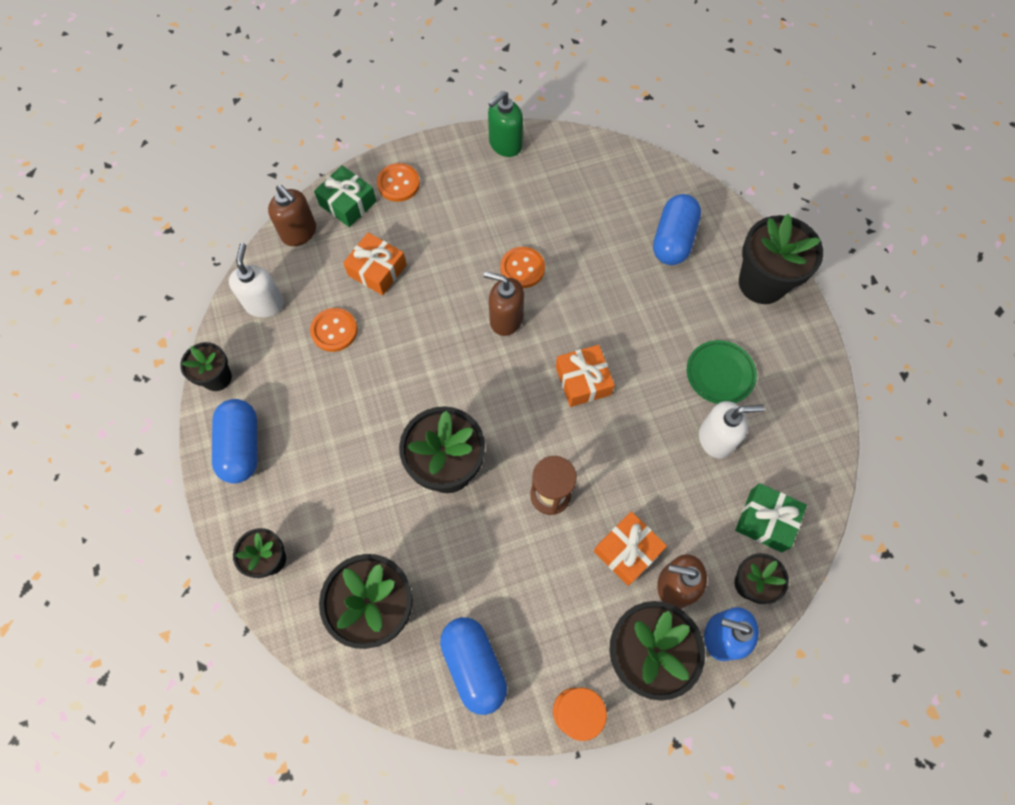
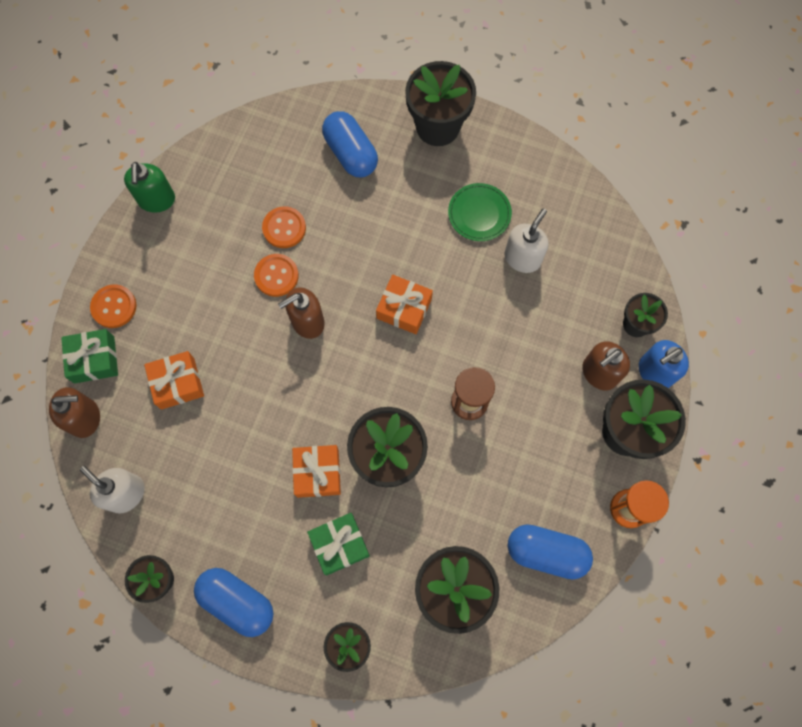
camera: 50 degrees left, 5 degrees up
(334, 330) = (201, 456): orange button -> orange button (284, 228)
(627, 551) = (551, 383): orange gift -> orange gift (318, 473)
(766, 520) = (604, 277): green gift -> green gift (339, 545)

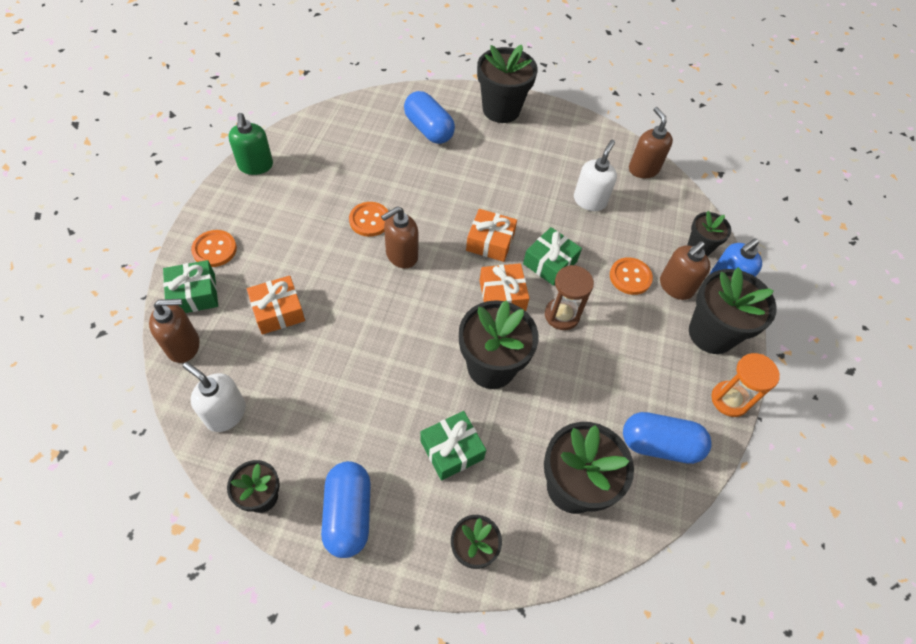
camera: 10 degrees left, 15 degrees down
(237, 602) = (348, 514): blue capsule -> blue capsule turned 60 degrees clockwise
(284, 228) = (374, 184): orange button -> orange button (630, 277)
(318, 473) = (423, 384): orange gift -> orange gift (502, 295)
(466, 337) = (550, 263): none -> green gift
(479, 214) = (546, 169): green plate -> none
(592, 216) = (643, 169): none -> brown soap dispenser

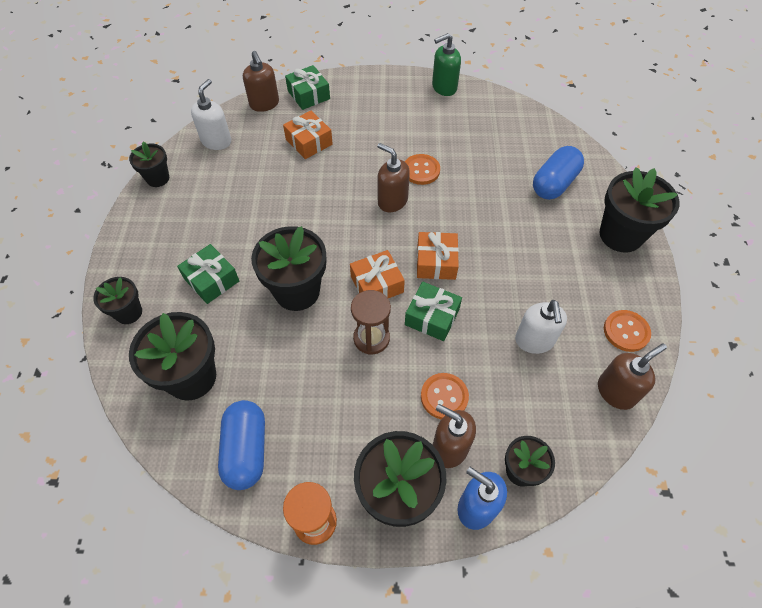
camera: 80 degrees right, 0 degrees up
(214, 249) = (352, 92): orange button -> orange button (626, 331)
(348, 514) = (150, 228): blue capsule -> none
(589, 200) = (534, 341): white soap dispenser -> white soap dispenser turned 75 degrees clockwise

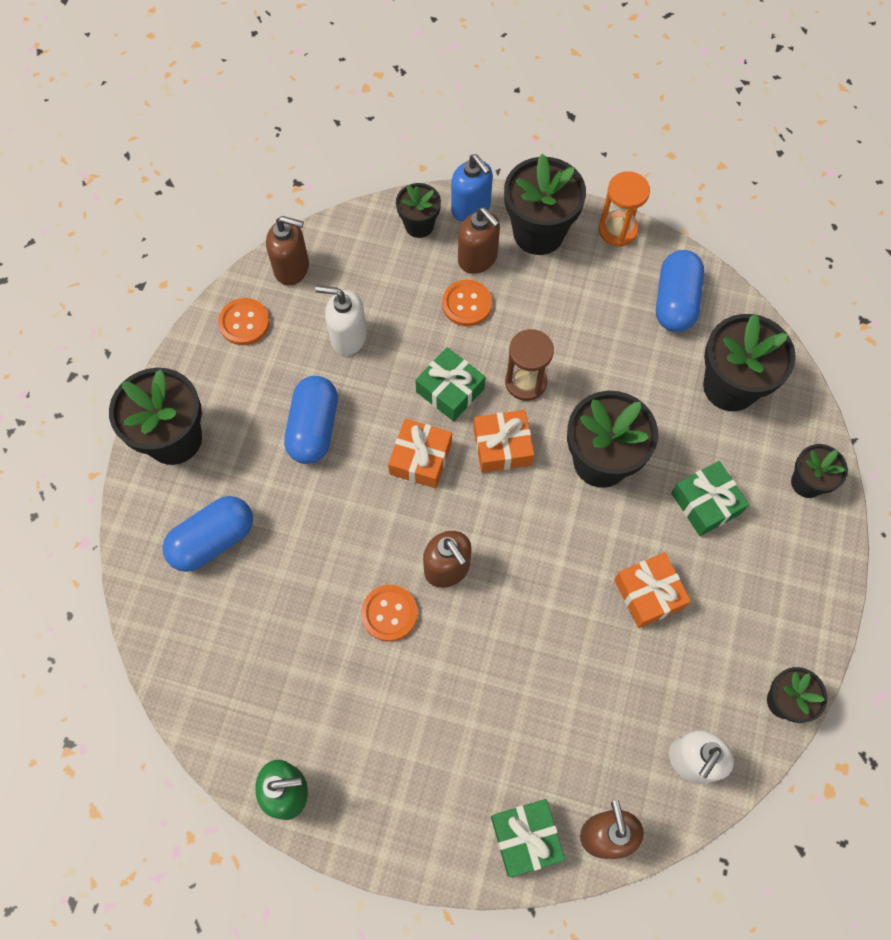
camera: 165 degrees left, 10 degrees up
(309, 142) = (544, 718): orange gift -> orange gift (648, 594)
(525, 265) = (314, 428): none -> blue capsule
(534, 341) = (348, 337): white soap dispenser -> white soap dispenser turned 90 degrees counterclockwise
(616, 391) = (292, 268): brown soap dispenser -> brown soap dispenser turned 150 degrees counterclockwise

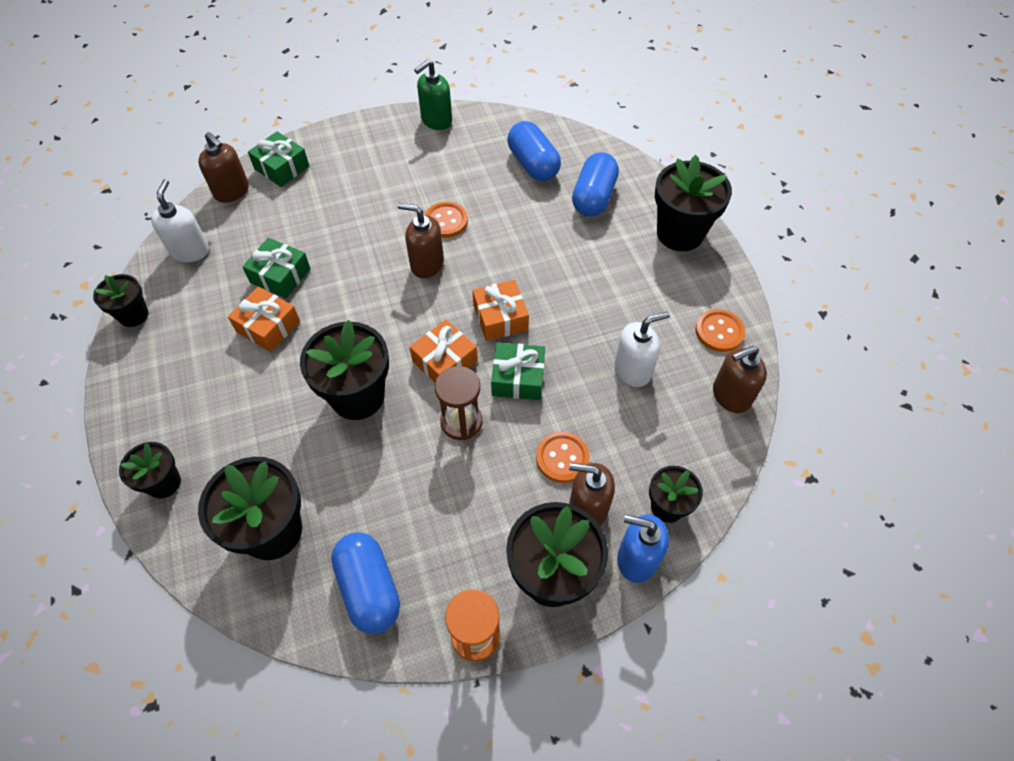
camera: 145 degrees right, 10 degrees down
(314, 428) = (595, 293): blue capsule -> blue capsule (533, 164)
(705, 503) = (251, 414): green gift -> green gift (280, 275)

